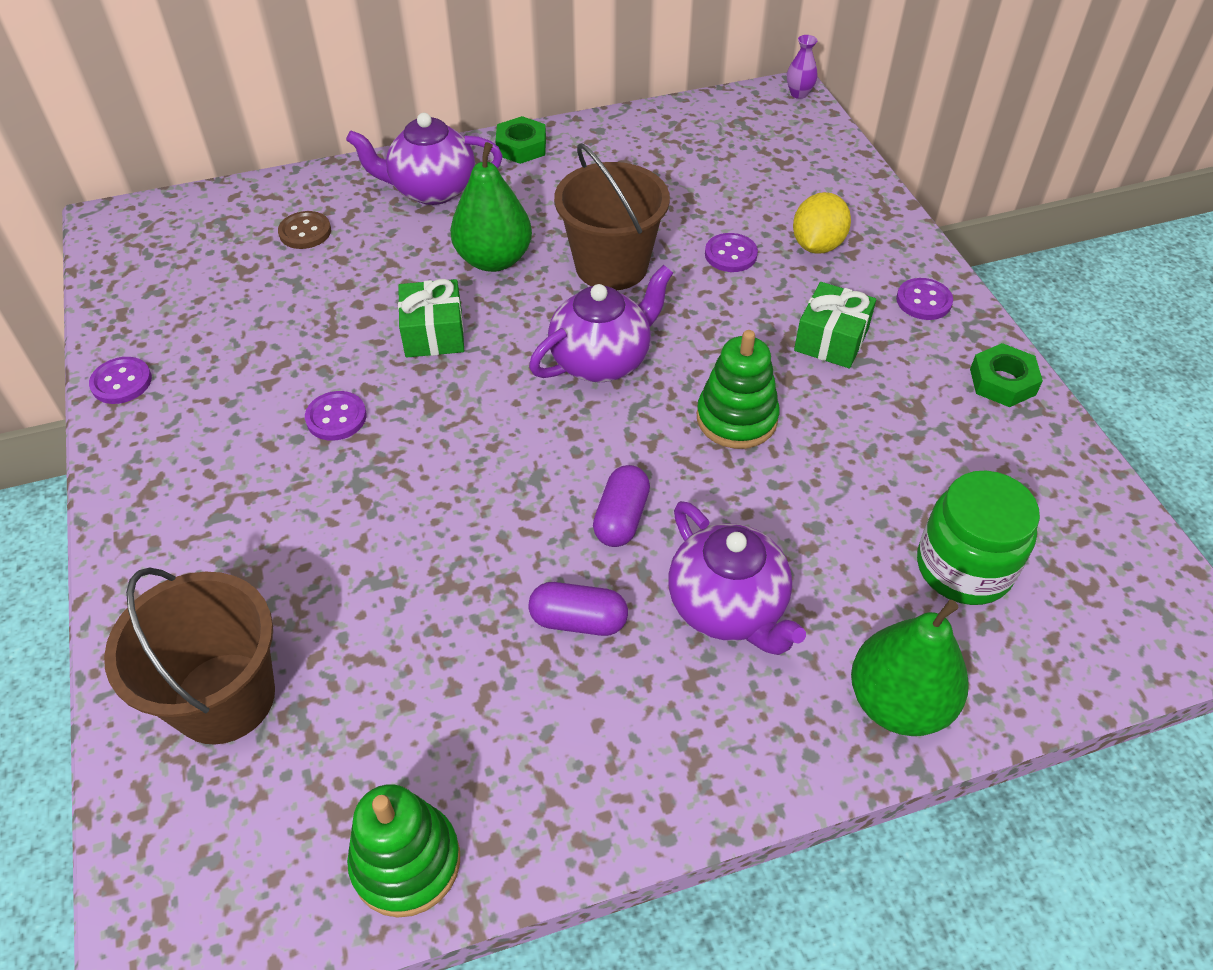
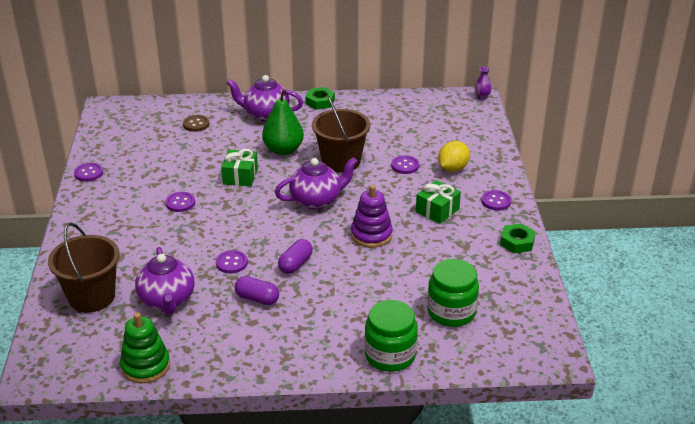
camera: 15 degrees right, 15 degrees down
(493, 542) = (231, 263): none -> purple button
(728, 607) = (329, 306): purple teapot -> purple teapot (167, 300)
(736, 418) = (371, 235): green stacking toy -> purple stacking toy
(898, 702) = (390, 355): green pear -> green jar

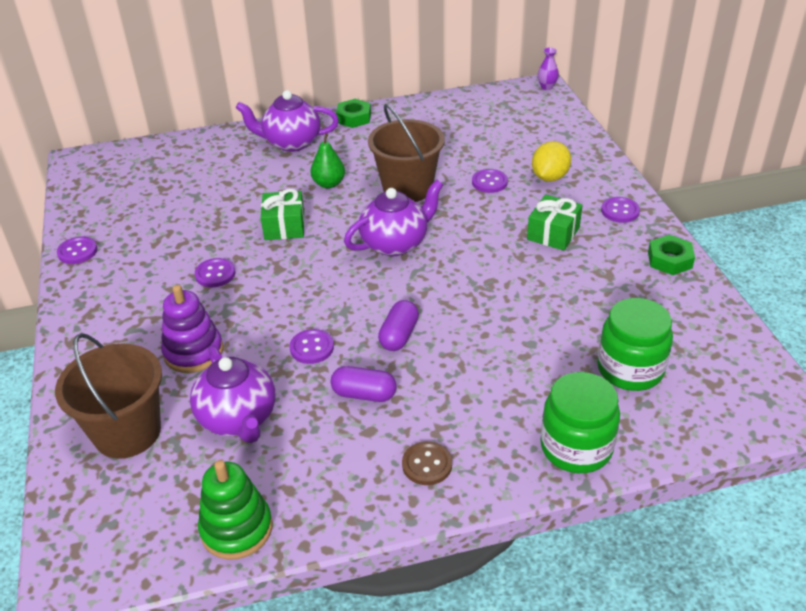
camera: 10 degrees left, 5 degrees up
(196, 124) = (205, 167): brown button -> brown button (427, 464)
(283, 150) = (329, 184): green pear -> green pear, size x0.64
(371, 235) = (483, 279): purple stacking toy -> purple stacking toy (193, 352)

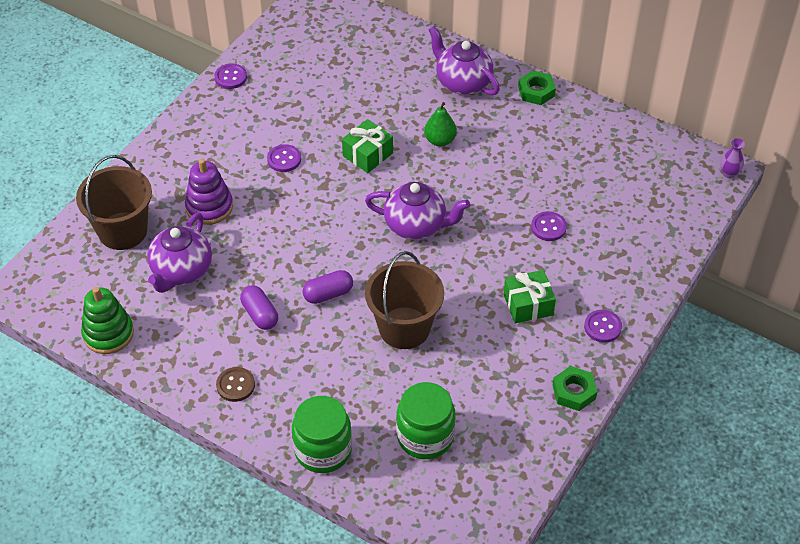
camera: 45 degrees right, 10 degrees up
(312, 348) = (271, 259): purple button -> none
(407, 188) = (485, 186): brown bucket -> brown bucket (404, 328)
(549, 177) = (597, 258): yellow lemon -> none

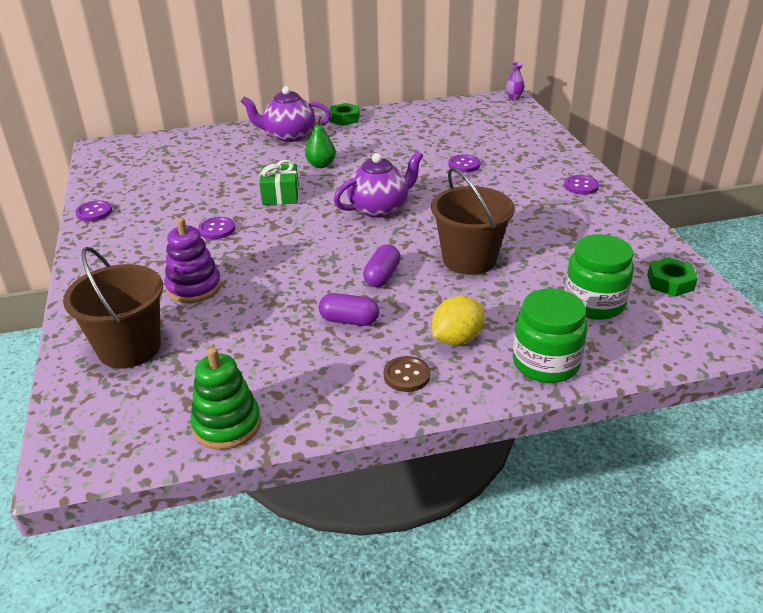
camera: 45 degrees left, 15 degrees down
(181, 271) = (232, 338): purple teapot -> none
(300, 385) = (457, 339): none -> yellow lemon
(528, 304) = (521, 202): green gift -> none
(574, 392) = (627, 222): green nut -> green nut (670, 282)

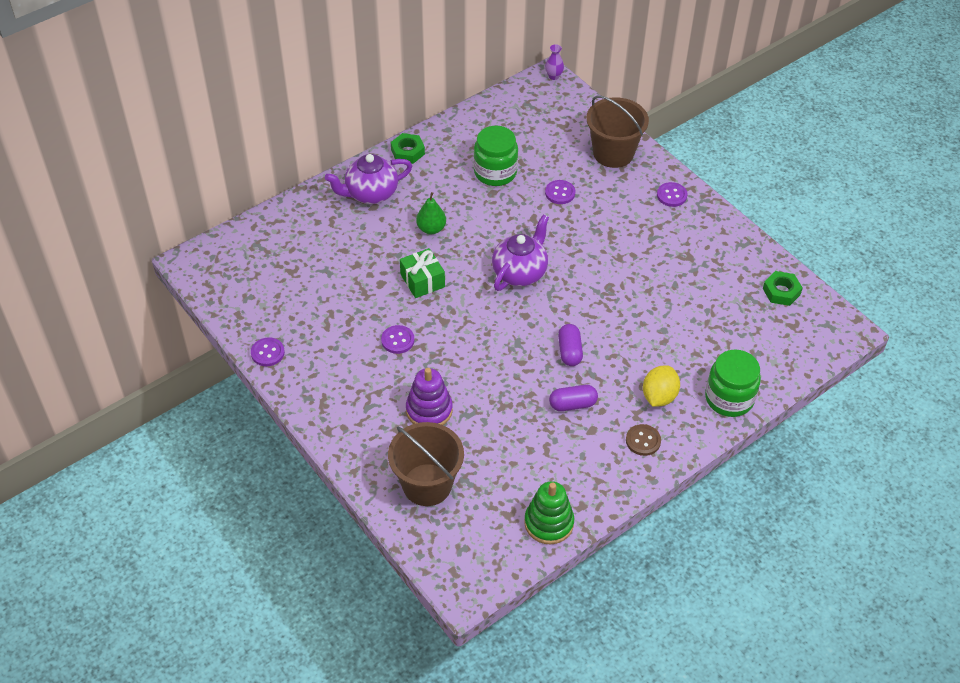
camera: 25 degrees left, 15 degrees up
(469, 259) = (626, 312): brown bucket -> brown bucket (613, 153)
(594, 303) = (737, 330): green jar -> green jar (495, 172)

